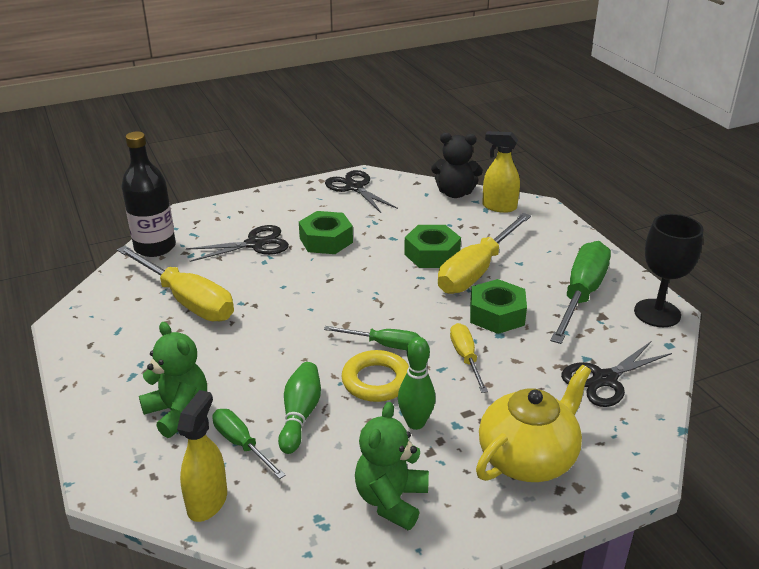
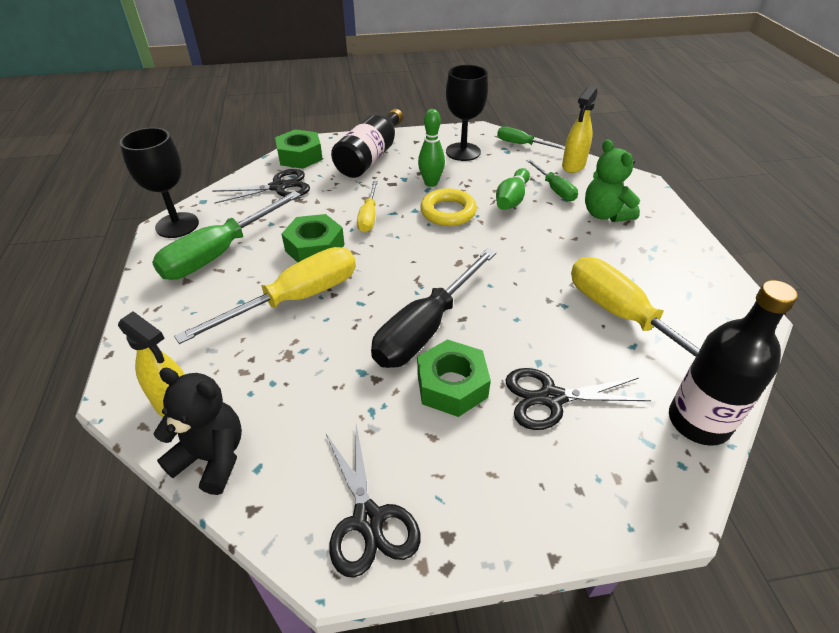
camera: 165 degrees left, 10 degrees up
(357, 268) = (426, 328): none -> black screwdriver
(384, 345) = (431, 238): green screwdriver -> green screwdriver (522, 144)
(391, 500) = (463, 152): green teddy bear -> black goblet
(432, 254) = (328, 333): green nut -> green nut (300, 156)
(528, 458) = (370, 157): yellow teapot -> black bottle

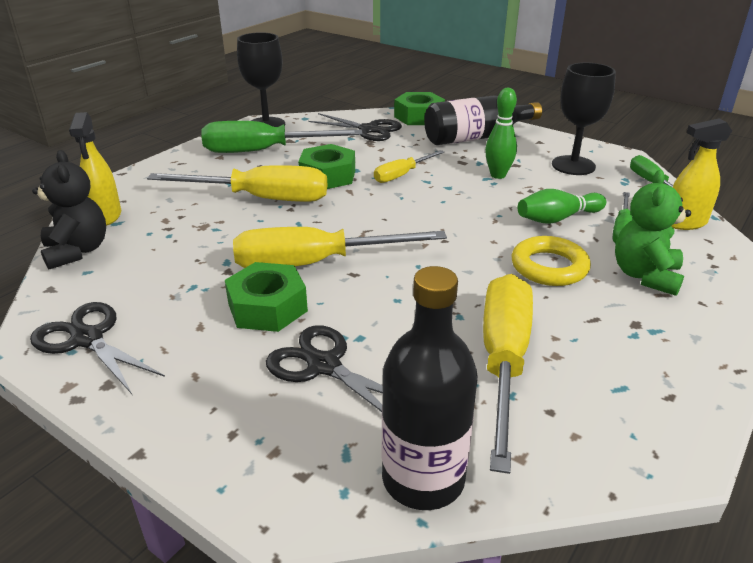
camera: 45 degrees right, 10 degrees down
(368, 519) = (87, 339): black scissors -> black scissors turned 105 degrees clockwise
(426, 328) = (315, 263): black screwdriver -> yellow screwdriver
(448, 212) = (476, 201): yellow ring -> yellow ring (549, 267)

